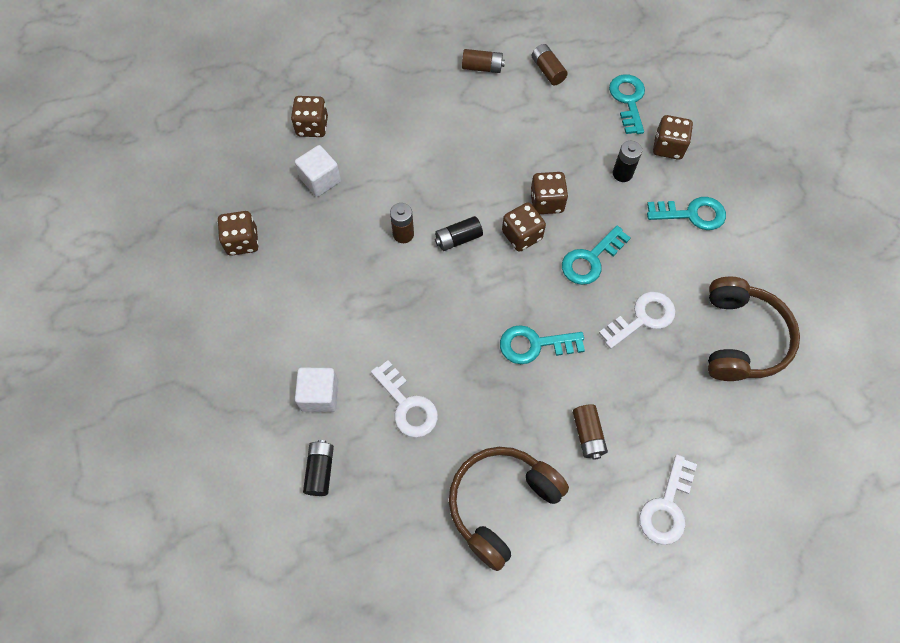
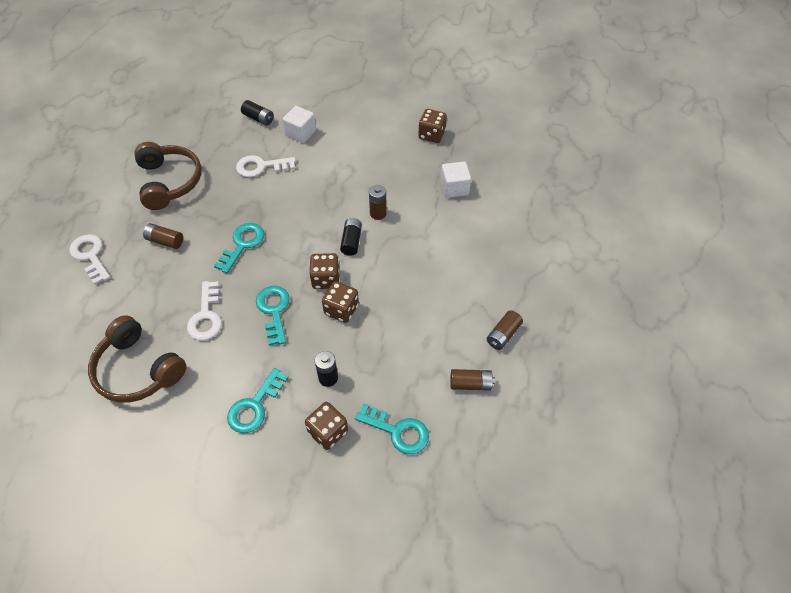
camera: 120 degrees right, 10 degrees down
(312, 126) = (506, 201): brown dice -> none

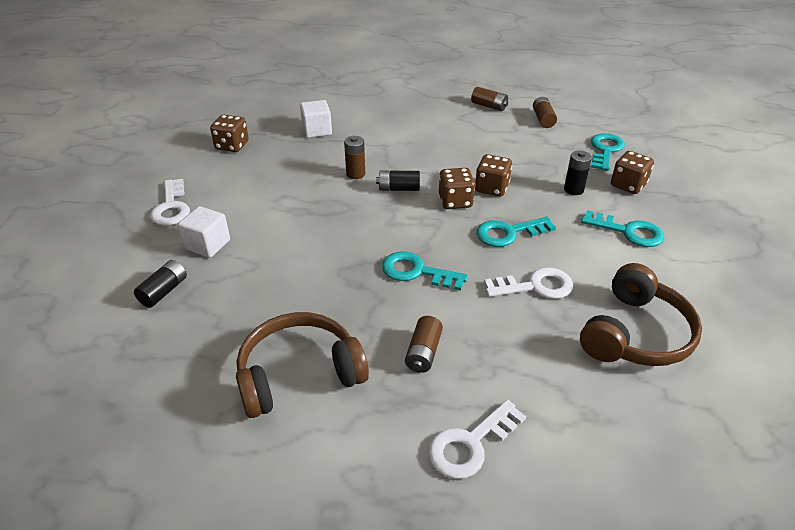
camera: 95 degrees left, 15 degrees down
(261, 167) = (272, 274): white key -> white key (171, 207)

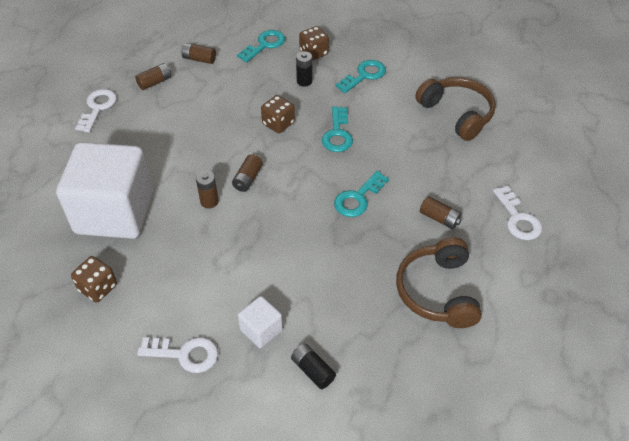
camera: 70 degrees left, 10 degrees up
(317, 130) = (114, 212): white cube -> white cube, size x2.37
(398, 188) = (248, 179): black battery -> brown battery
(455, 201) = (284, 150): brown dice -> none
(535, 286) = (398, 141): white key -> white key (97, 108)
(605, 150) = (264, 45): turquoise key -> turquoise key turned 90 degrees clockwise

